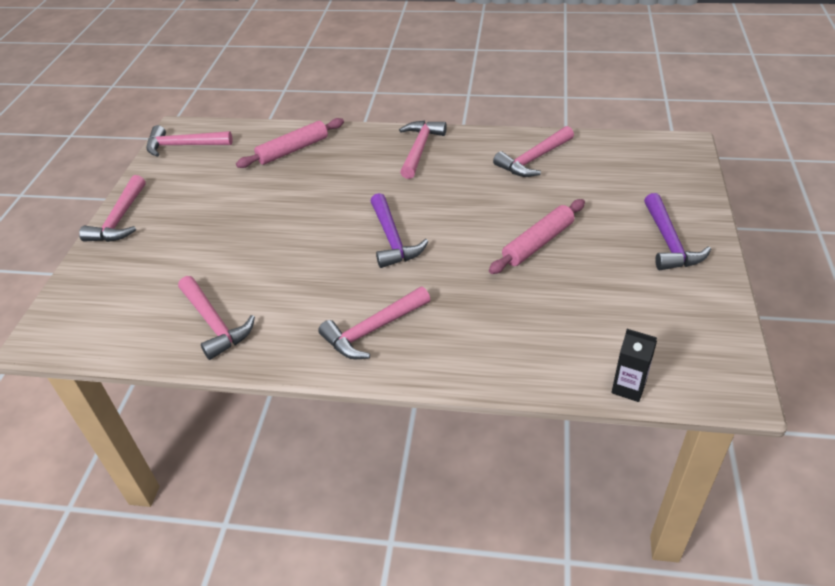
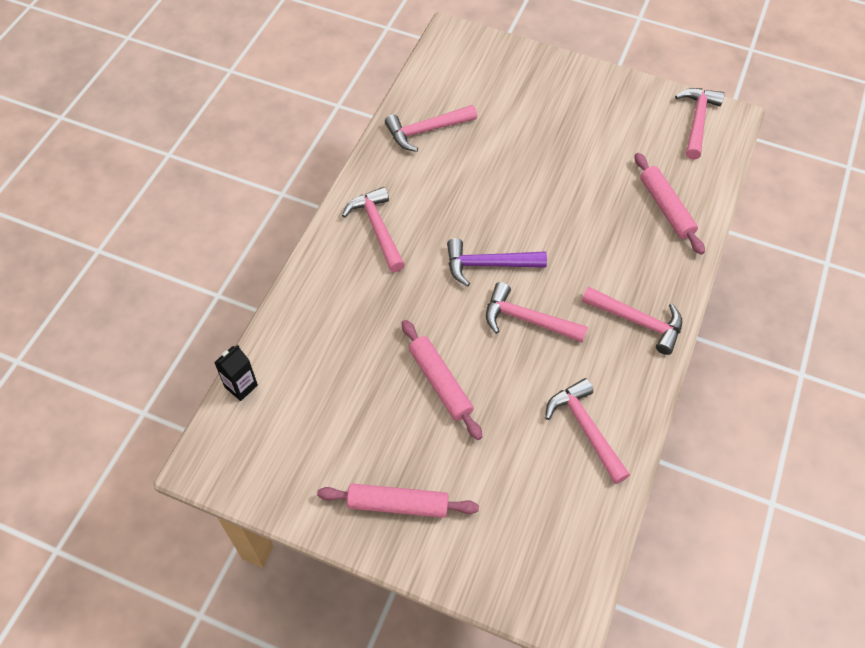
camera: 100 degrees right, 15 degrees up
(119, 219) = (584, 75): pink hammer -> pink hammer (527, 319)
(669, 242) = (398, 504): purple hammer -> pink rolling pin

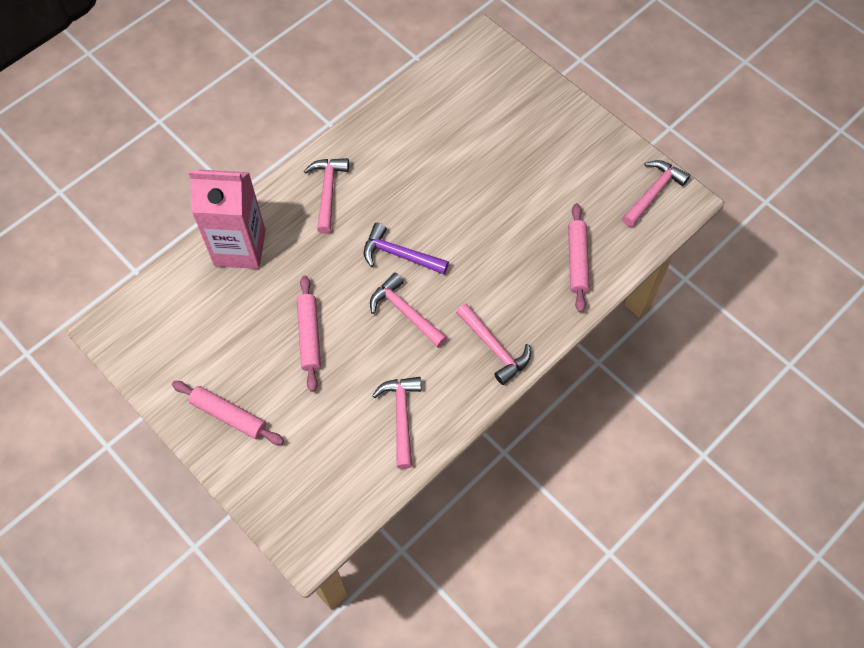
camera: 25 degrees right, 5 degrees up
(241, 386) = (161, 280): black carton -> none
(312, 319) = (240, 248): none -> pink carton
(426, 130) = (412, 120): pink hammer -> none

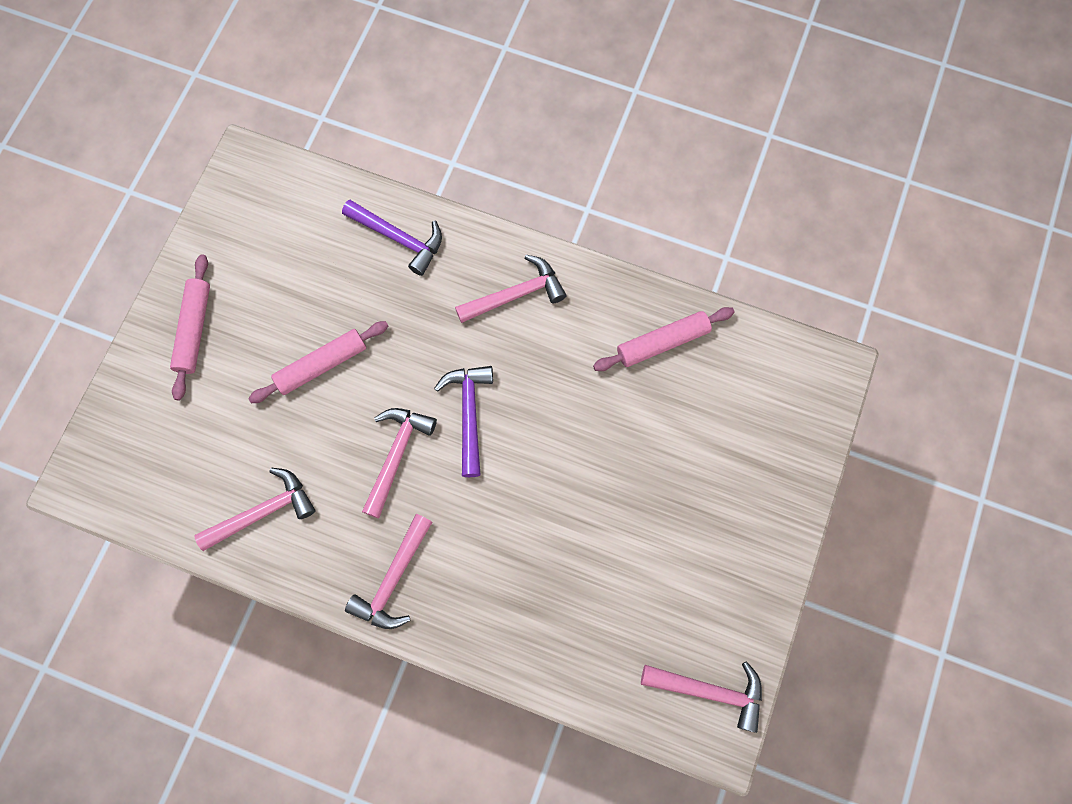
camera: 65 degrees right, 10 degrees up
(240, 248) = (399, 238): pink carton -> purple hammer
(577, 261) = (558, 630): pink rolling pin -> pink rolling pin (662, 342)

